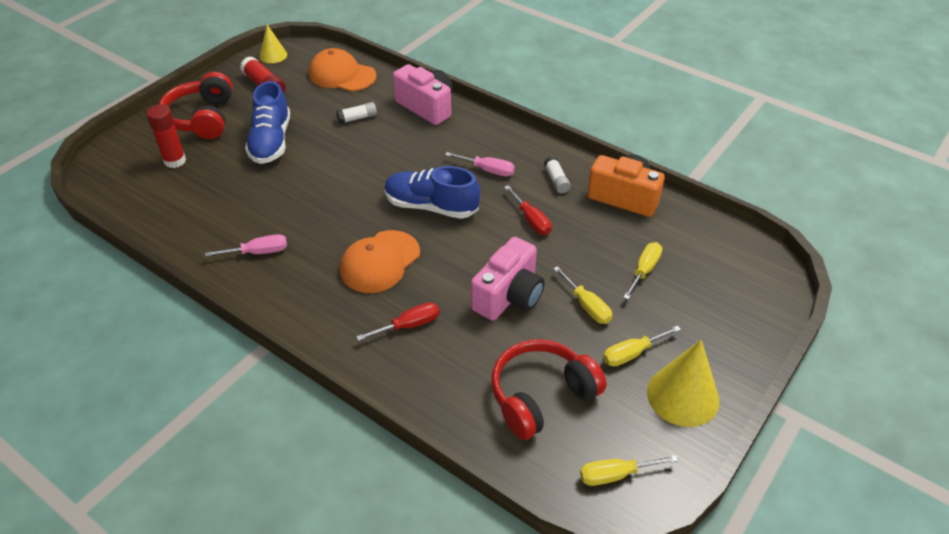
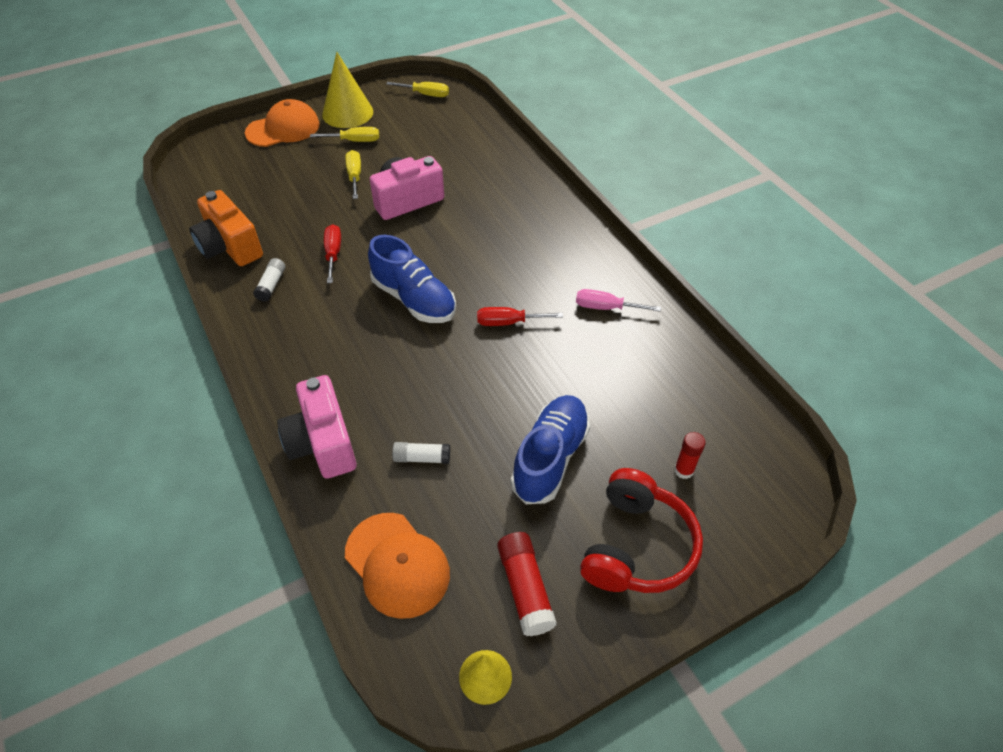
camera: 155 degrees left, 5 degrees up
(175, 161) = (683, 470): red glue stick -> red glue stick, size x0.65
(380, 262) = (495, 261): orange cap -> orange cap (283, 129)
(409, 325) = (499, 204): red screwdriver -> red screwdriver (508, 322)
(488, 170) = (326, 320): pink screwdriver -> none
(541, 396) = (436, 138): red headphones -> none
(644, 270) = (286, 185): yellow screwdriver -> none

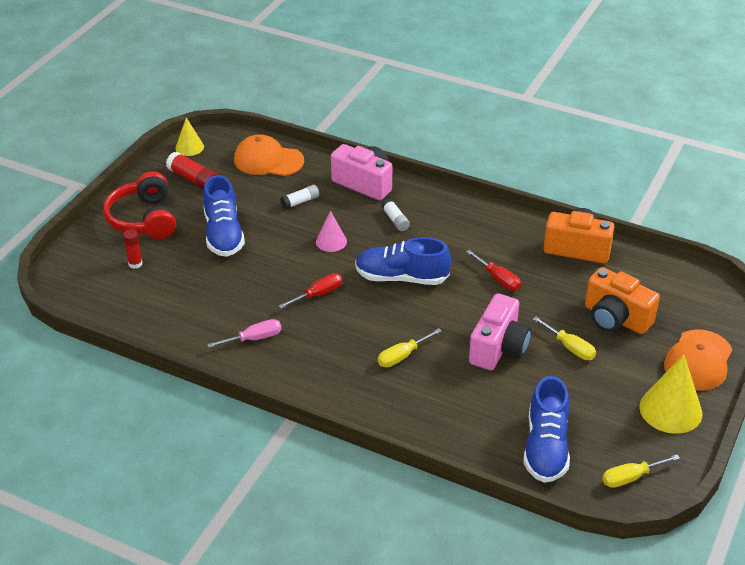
camera: 145 degrees right, 10 degrees down
(271, 285) = (510, 240): white glue stick -> white glue stick (395, 220)
(291, 179) = (615, 318): none -> orange camera
(354, 141) = (619, 382): yellow screwdriver -> yellow screwdriver (402, 356)
(439, 378) = (331, 241): none -> pink cone
(456, 129) = (546, 447): none -> blue shoe

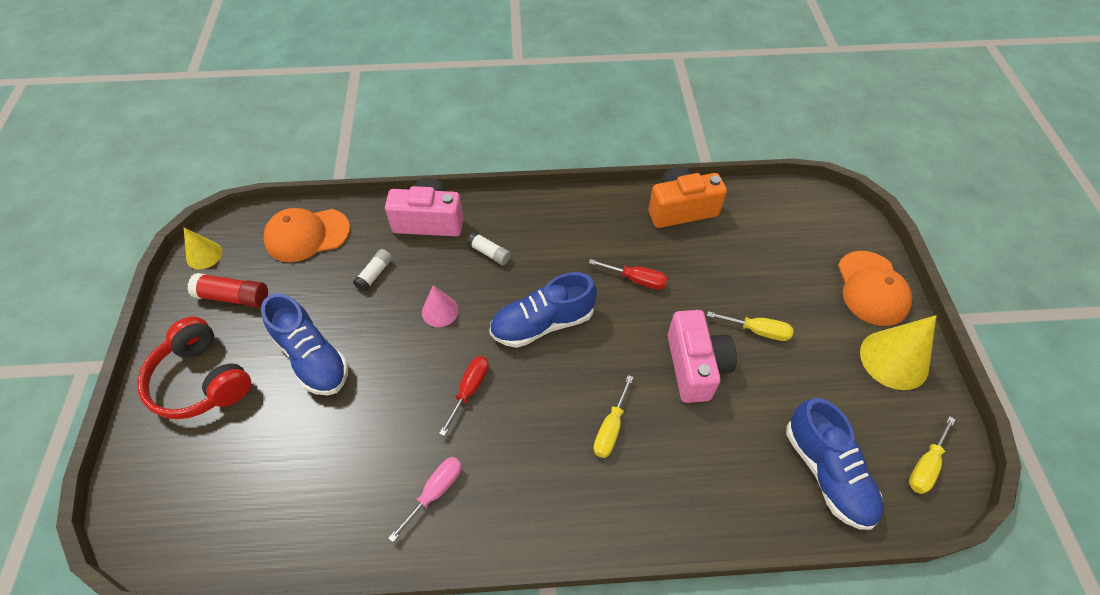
camera: 30 degrees left, 15 degrees up
(135, 264) = (225, 453): red glue stick -> none
(615, 318) = (771, 275): orange camera -> none

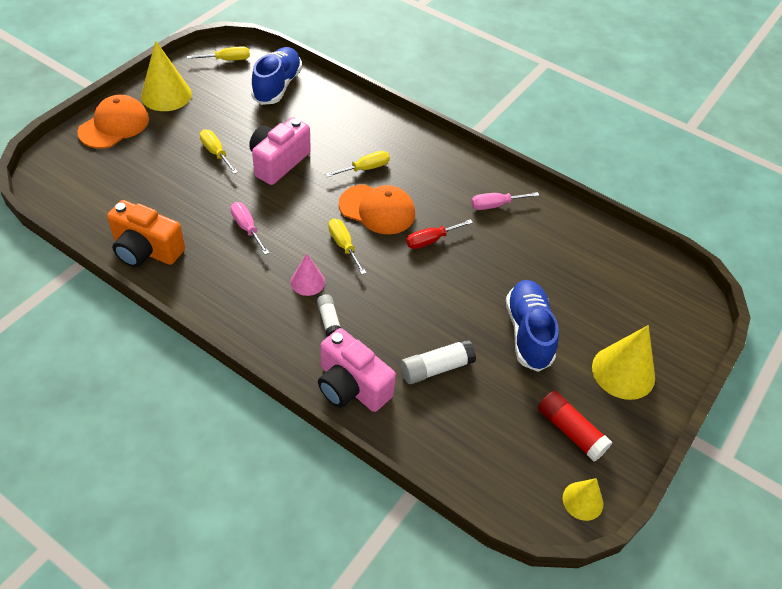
camera: 145 degrees left, 5 degrees down
(201, 380) = (623, 372): red headphones -> yellow cone
(307, 235) = (472, 452): orange cap -> orange cap (377, 209)
(375, 274) = (436, 368): white glue stick -> white glue stick, size x1.54
(440, 311) = (408, 302): pink cone -> pink cone (307, 282)
(542, 324) = (343, 245): blue shoe -> yellow screwdriver
(636, 280) = (247, 228): red screwdriver -> pink screwdriver

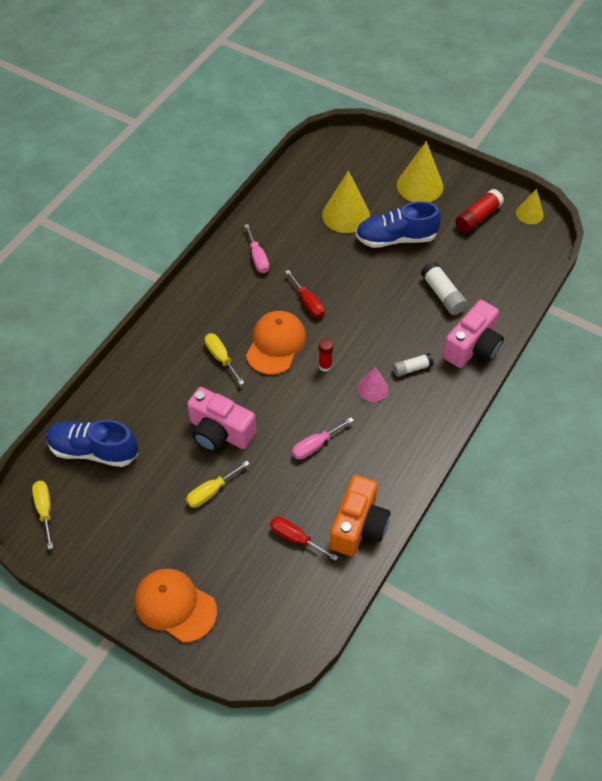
camera: 90 degrees left, 5 degrees up
(149, 204) = (295, 538): none -> red screwdriver
(166, 95) = (115, 562): yellow cone -> yellow cone (346, 215)
(343, 245) = (325, 366): yellow screwdriver -> red glue stick

